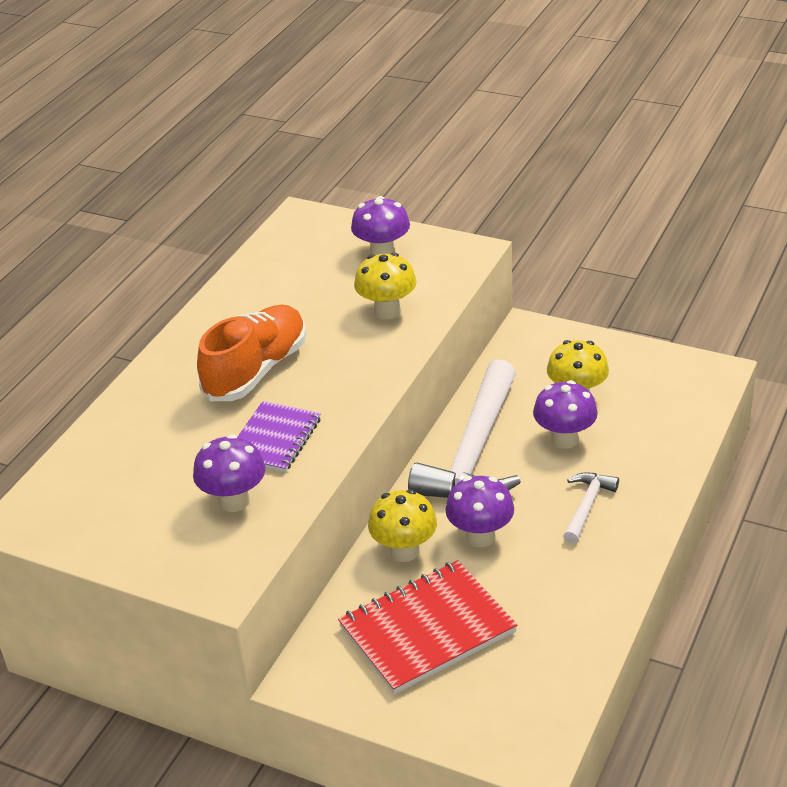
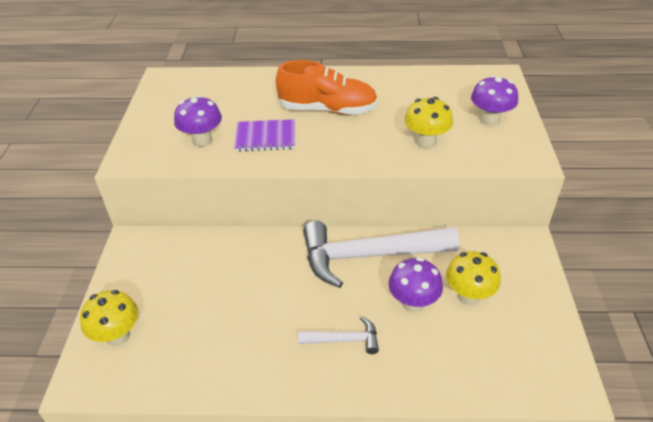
camera: 65 degrees right, 5 degrees up
(404, 551) = (255, 251): yellow mushroom -> yellow mushroom (118, 336)
(427, 629) = (186, 286): red notebook -> none
(480, 536) = (284, 286): purple mushroom -> none

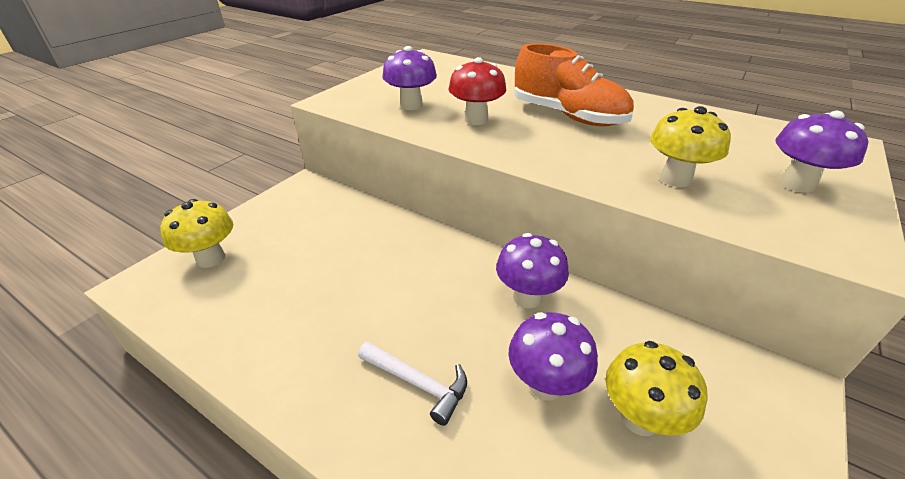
camera: 30 degrees right, 5 degrees down
(265, 137) = (476, 119): purple notebook -> red mushroom
(368, 256) = (527, 297): white hammer -> purple mushroom

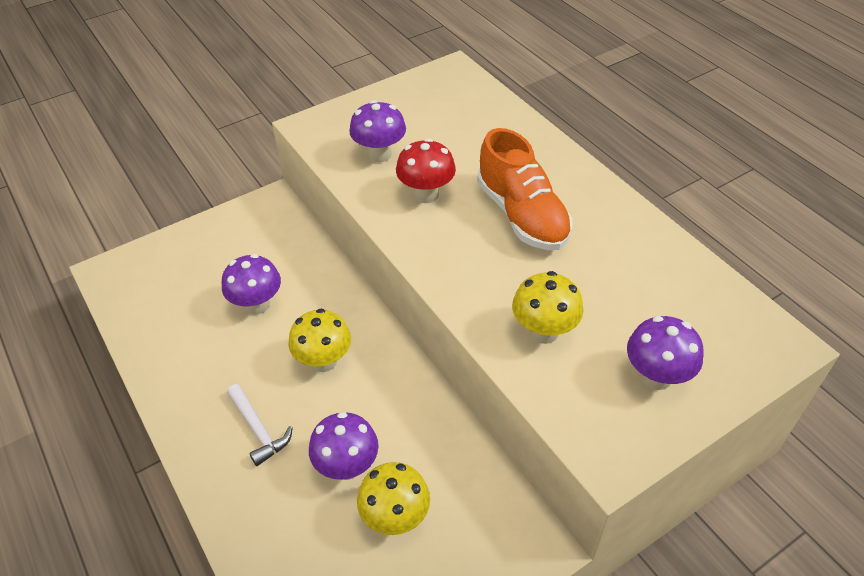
camera: 25 degrees right, 10 degrees up
(211, 258) = (164, 263): yellow mushroom -> yellow mushroom (324, 361)
(527, 297) = (388, 390): purple mushroom -> purple mushroom (257, 305)

